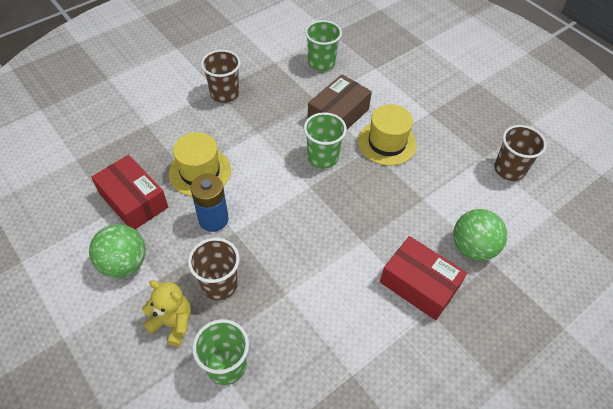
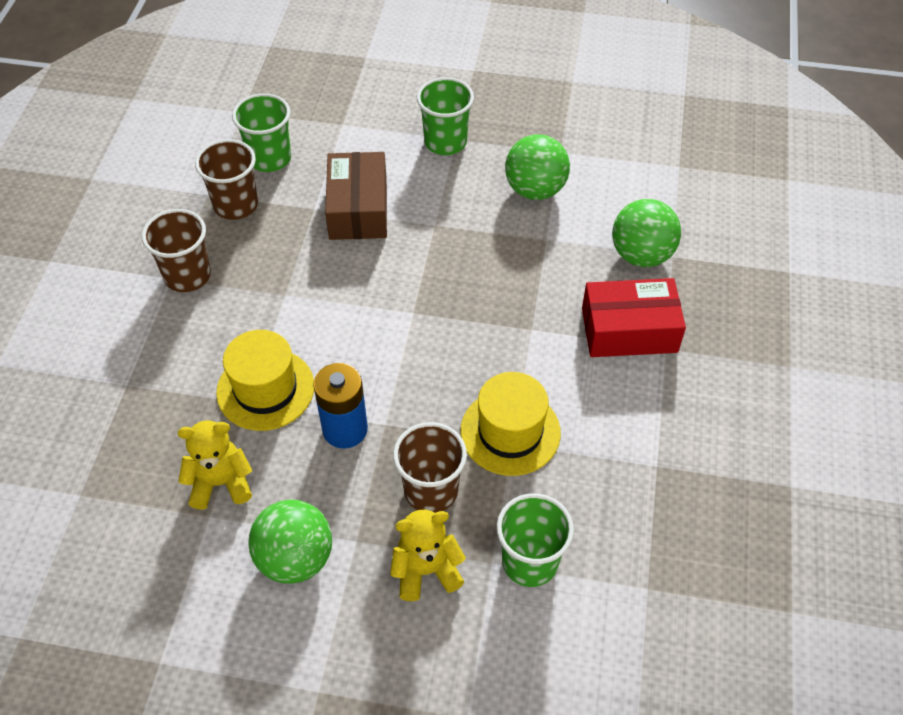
camera: 40 degrees left, 0 degrees up
(133, 200) = (221, 483): red box -> yellow teddy bear
(323, 157) = (393, 270): green cup -> green cup (445, 142)
(387, 143) = (446, 204): yellow hat -> yellow hat (510, 432)
(446, 168) = (535, 190): none -> green ball
(509, 169) = (597, 148): brown cup -> brown cup (236, 205)

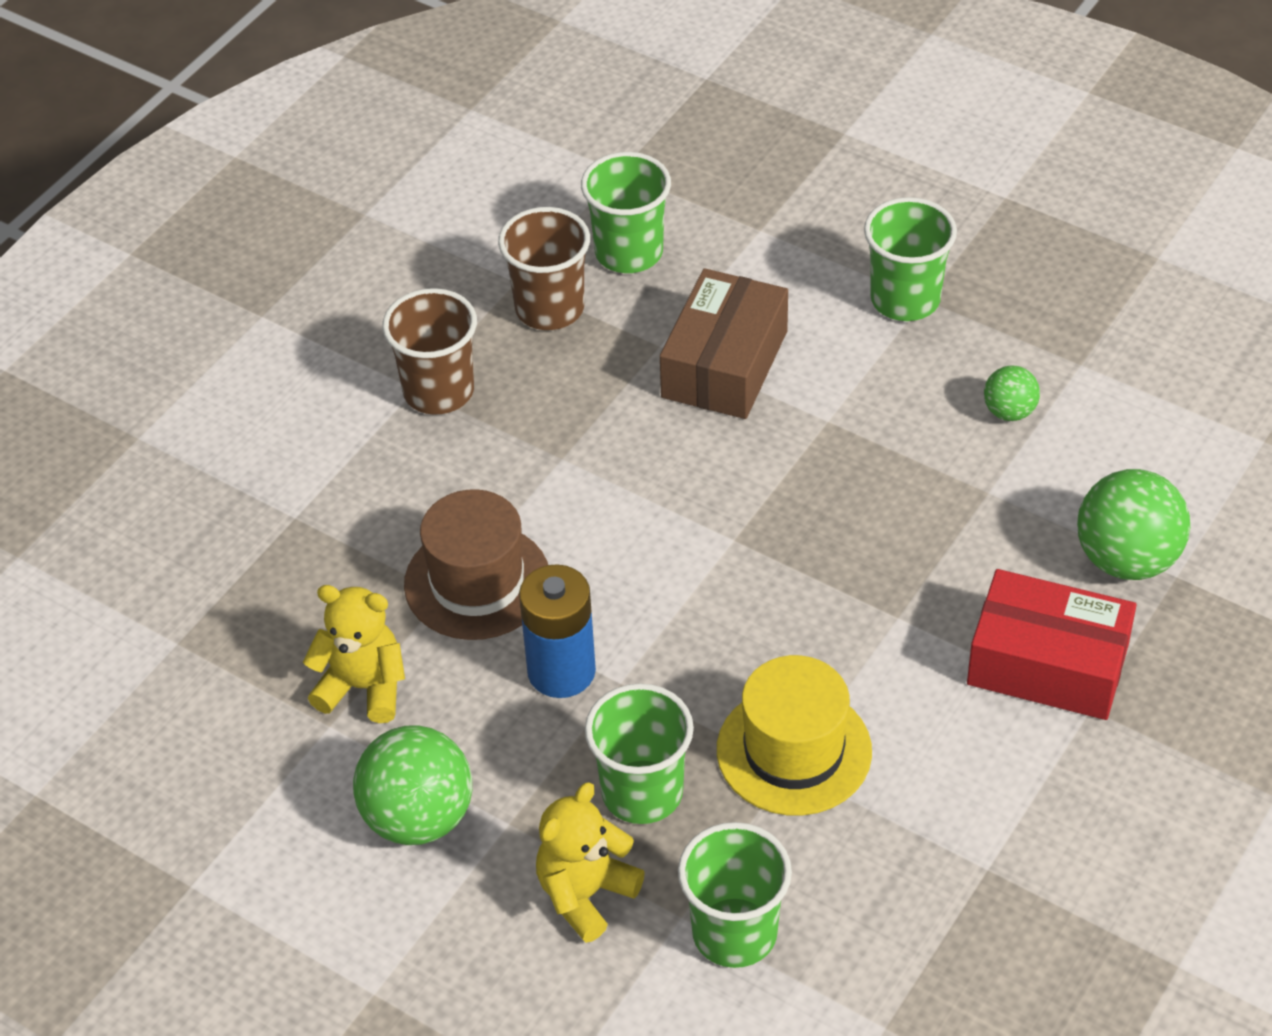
camera: 25 degrees right, 5 degrees down
(265, 389) = (477, 582): yellow hat -> brown hat
(426, 570) = (585, 894): yellow teddy bear -> yellow teddy bear turned 60 degrees counterclockwise
(431, 490) = (642, 792): brown cup -> green cup
(535, 190) = (1009, 412): green ball -> green ball, size x0.53

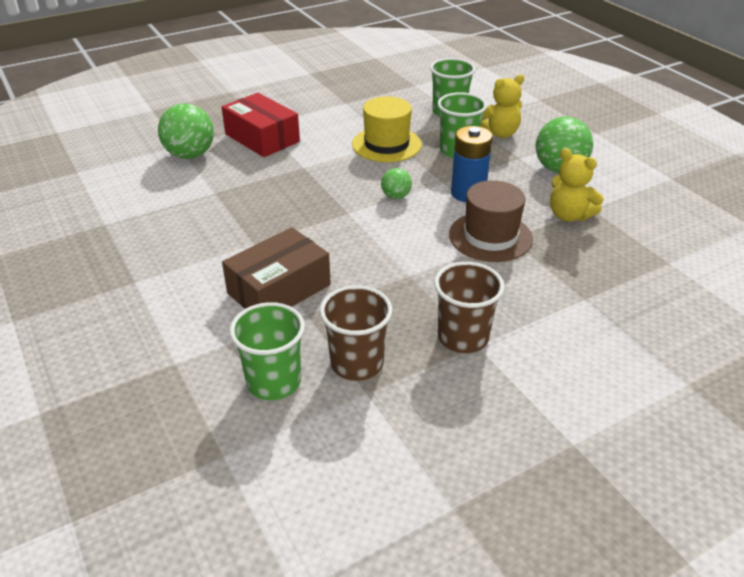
camera: 155 degrees left, 10 degrees down
(905, 299) = (145, 285): green cup -> none
(1009, 412) = (164, 217): green ball -> green ball (396, 196)

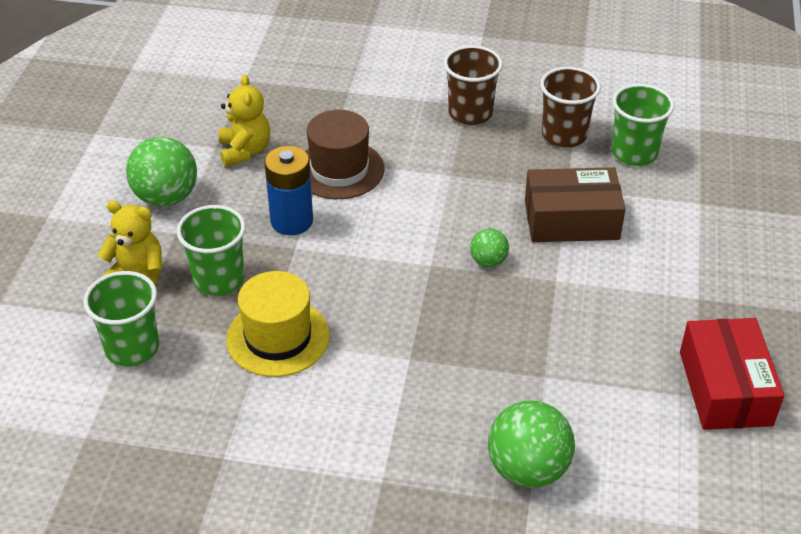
camera: 140 degrees left, 5 degrees up
(262, 138) = (408, 447): red box -> red box (725, 388)
(396, 196) = (362, 257): green ball -> green ball (488, 261)

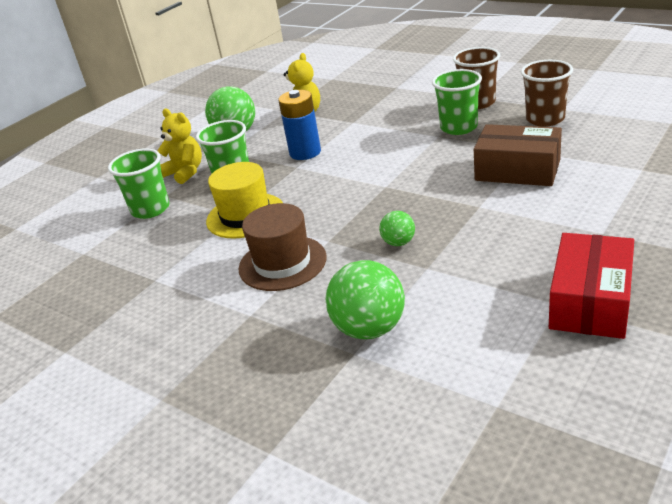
camera: 30 degrees right, 10 degrees down
(339, 169) = (359, 127): brown hat -> brown hat (282, 263)
(488, 261) = (431, 189): green ball -> green ball (398, 243)
(634, 153) = (599, 133): green cup -> green cup (459, 127)

